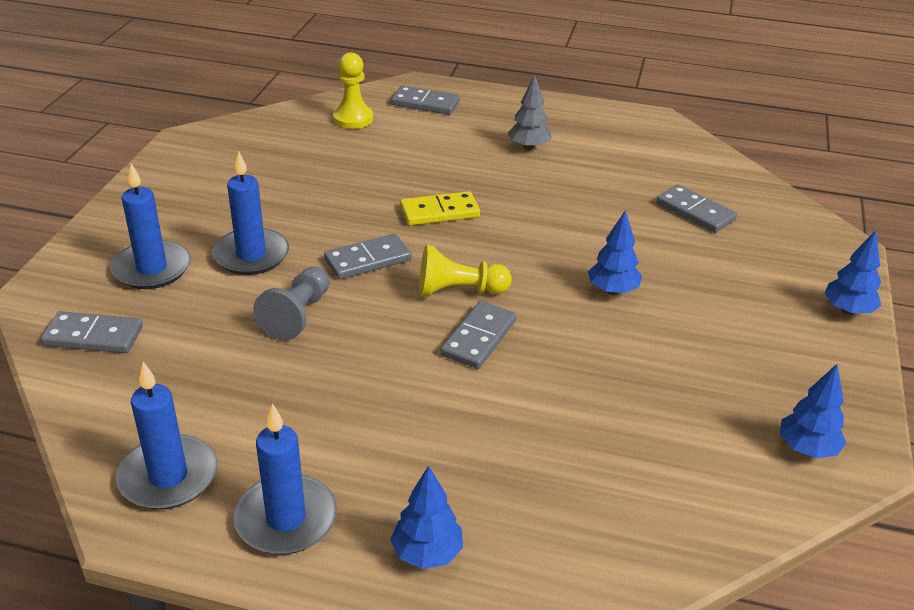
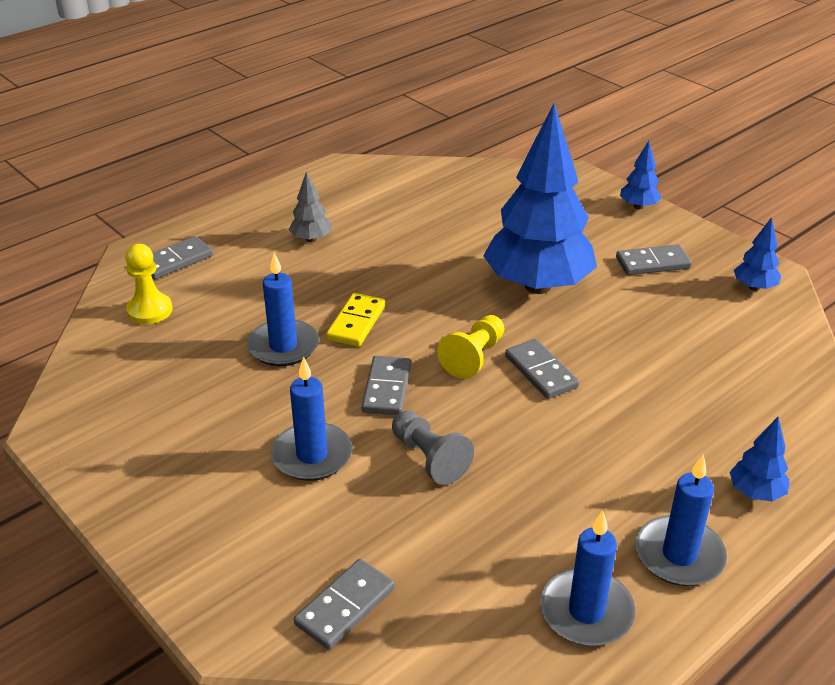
camera: 55 degrees left, 0 degrees up
(152, 268) = (269, 530): blue candle -> blue candle (283, 346)
(612, 290) = (537, 286): blue tree -> blue tree, size x2.41
(695, 212) = (478, 208): grey domino -> grey domino (652, 263)

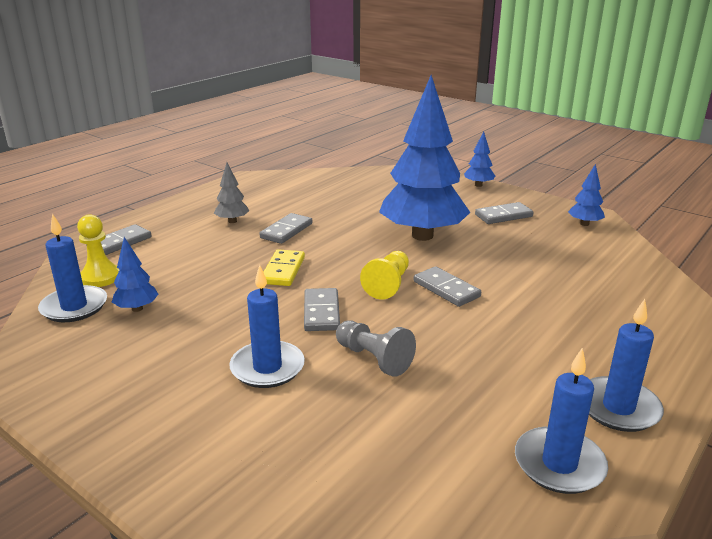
camera: 10 degrees left, 10 degrees down
(283, 346) = (224, 291): blue candle -> blue candle (74, 307)
(345, 606) = (330, 490): grey domino -> grey domino (286, 231)
(755, 492) = (656, 354): blue tree -> blue tree (137, 308)

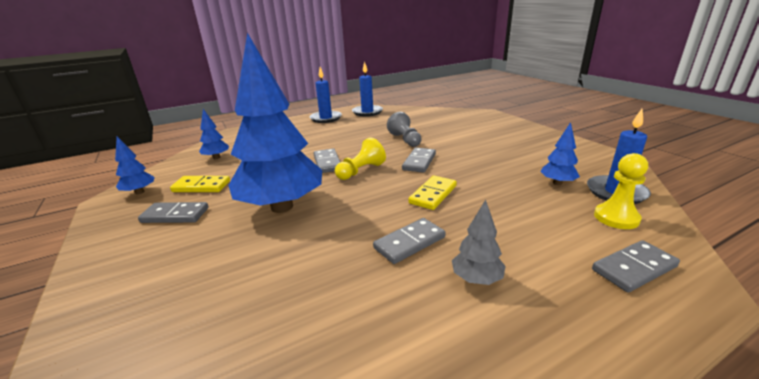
camera: 155 degrees left, 0 degrees up
(267, 368) = (462, 143): blue candle -> none
(478, 185) = (89, 277): blue tree -> blue tree (216, 157)
(537, 238) = (201, 186): none -> yellow domino

